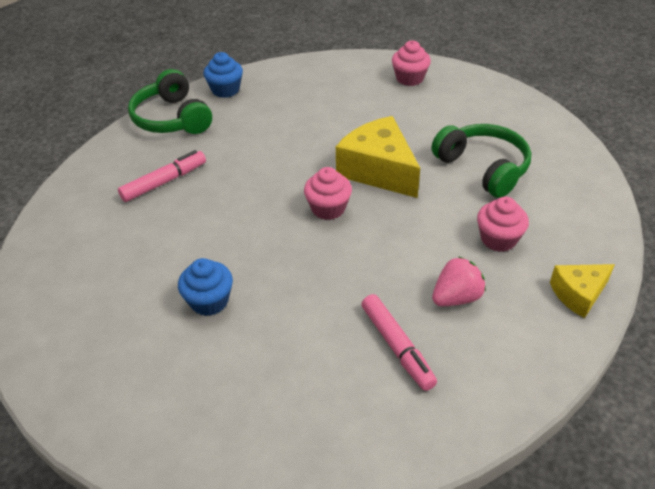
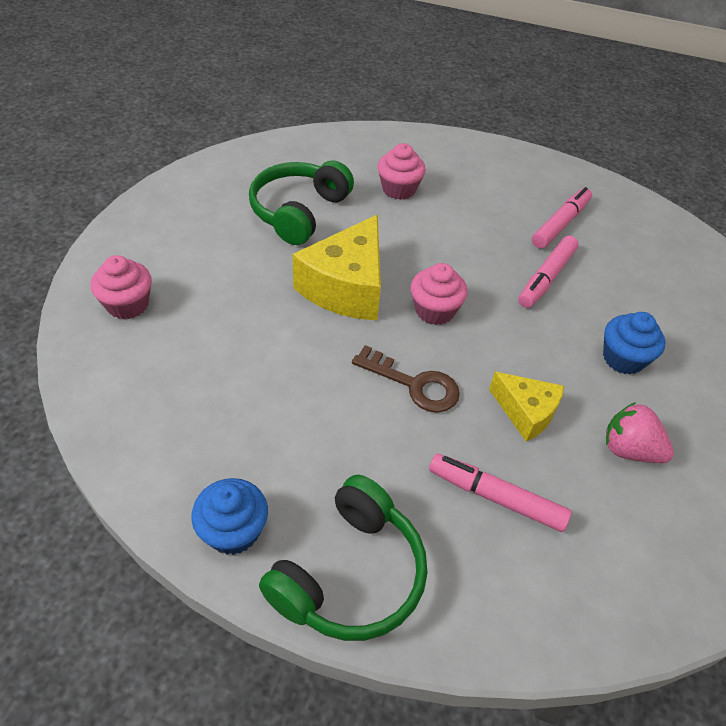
camera: 120 degrees left, 5 degrees up
(268, 176) = (414, 384): none -> brown key
(326, 295) = (546, 278): none -> pink marker
(456, 297) = (485, 202): pink strawberry -> pink strawberry (629, 450)
(578, 294) = (432, 145): yellow cheese -> yellow cheese (526, 412)

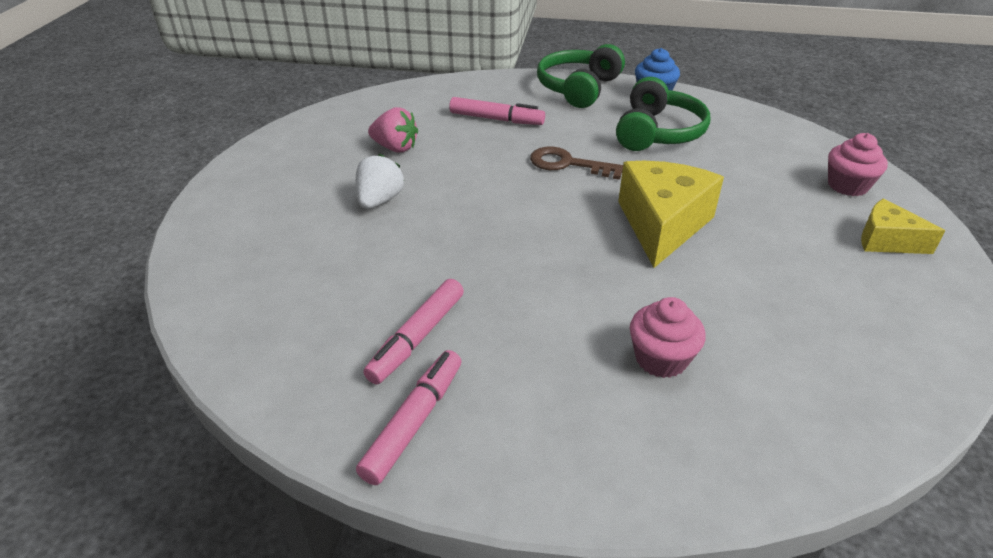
camera: 175 degrees right, 10 degrees down
(299, 212) = (771, 300): green headphones -> green headphones (657, 132)
(434, 310) = (565, 216): pink cupcake -> none
(526, 412) = (474, 158): yellow cheese -> yellow cheese (886, 240)
(546, 278) = (446, 263): pink marker -> pink marker (414, 422)
(623, 358) = (379, 201): blue cupcake -> white strawberry

